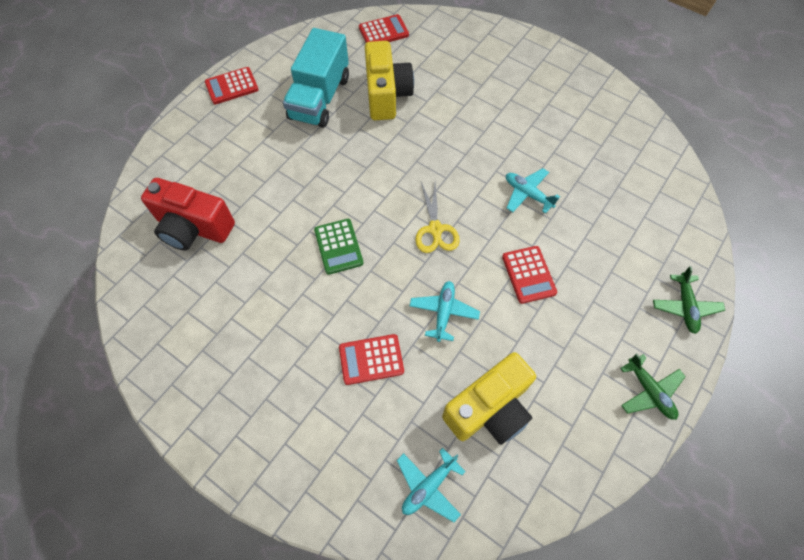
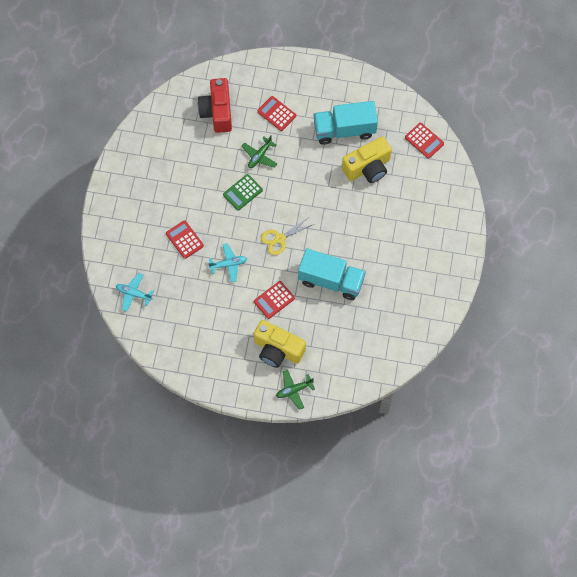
camera: 65 degrees right, 5 degrees up
(231, 86) = (327, 74): red calculator -> red calculator (276, 113)
(489, 409) = (185, 307): yellow camera -> yellow camera (277, 350)
(527, 194) = (331, 280): turquoise plane -> turquoise truck
(649, 391) = (232, 383): green plane -> green plane (259, 156)

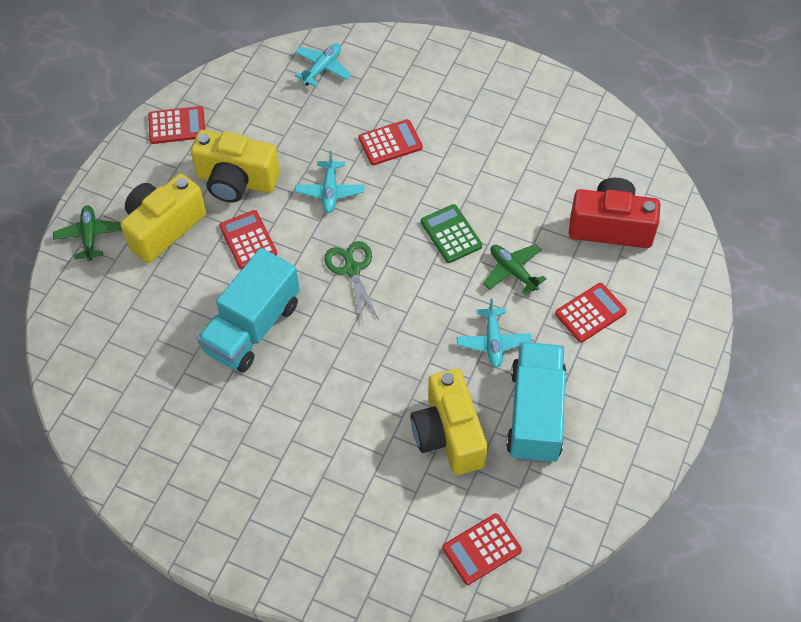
camera: 105 degrees right, 10 degrees down
(200, 367) = (177, 126): none -> red calculator
(233, 319) = (236, 181): none -> yellow camera
(279, 238) = (352, 269): yellow scissors -> green scissors
(307, 157) = (493, 342): none -> turquoise plane

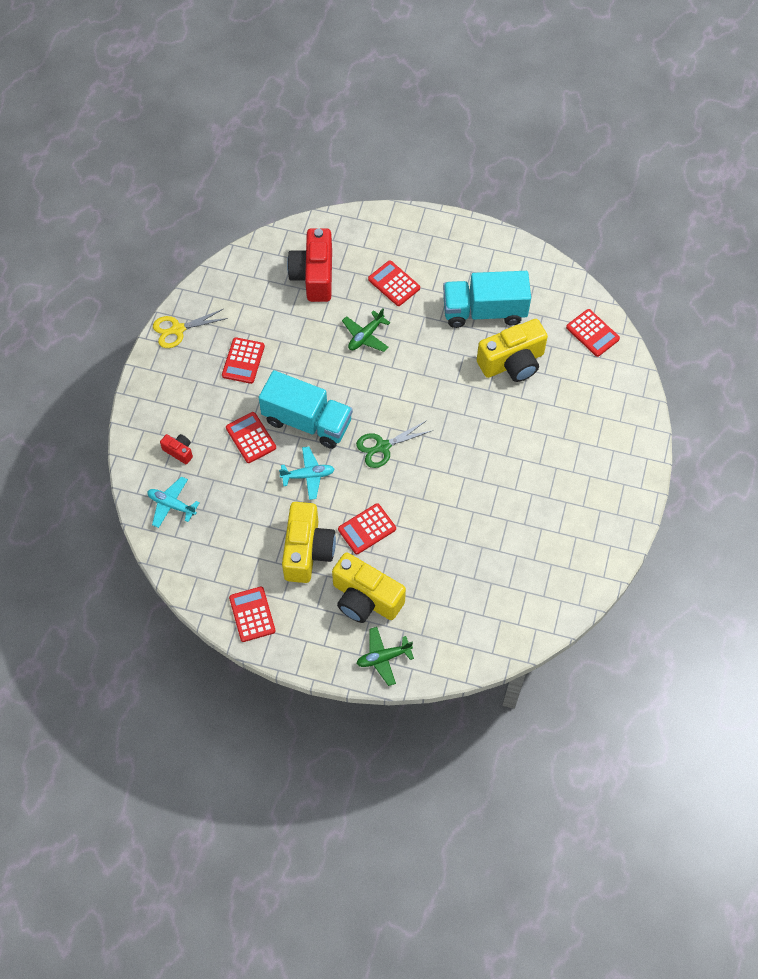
camera: 100 degrees left, 5 degrees up
(252, 327) = (449, 509): turquoise truck -> turquoise truck (307, 421)
(386, 79) = (179, 451): none -> red camera
(451, 234) = (337, 381): green calculator -> none
(493, 342) = (430, 343): turquoise plane -> none
(494, 144) = (243, 361): none -> red calculator
(546, 88) = (178, 329): none -> yellow scissors

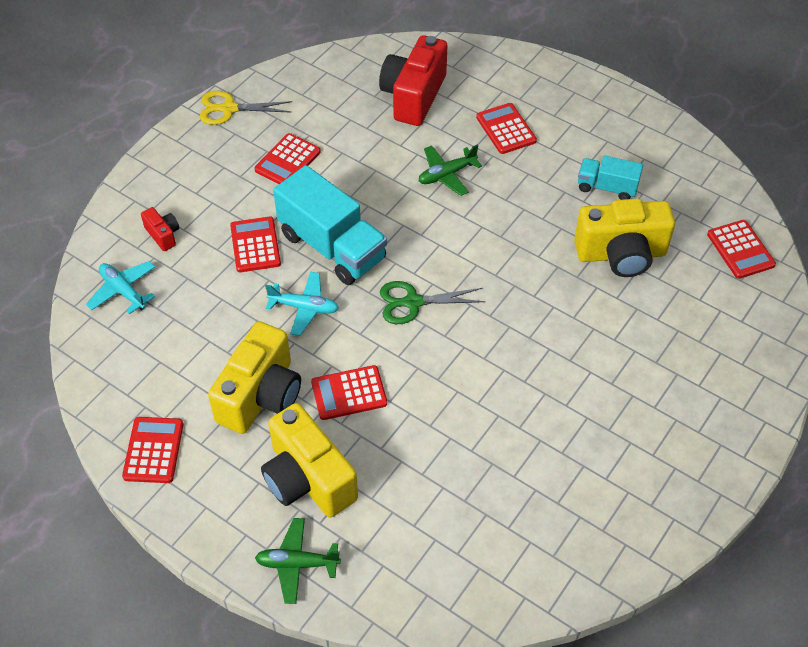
camera: 20 degrees right, 10 degrees down
(484, 311) = (607, 187): turquoise truck -> turquoise truck, size x0.54

